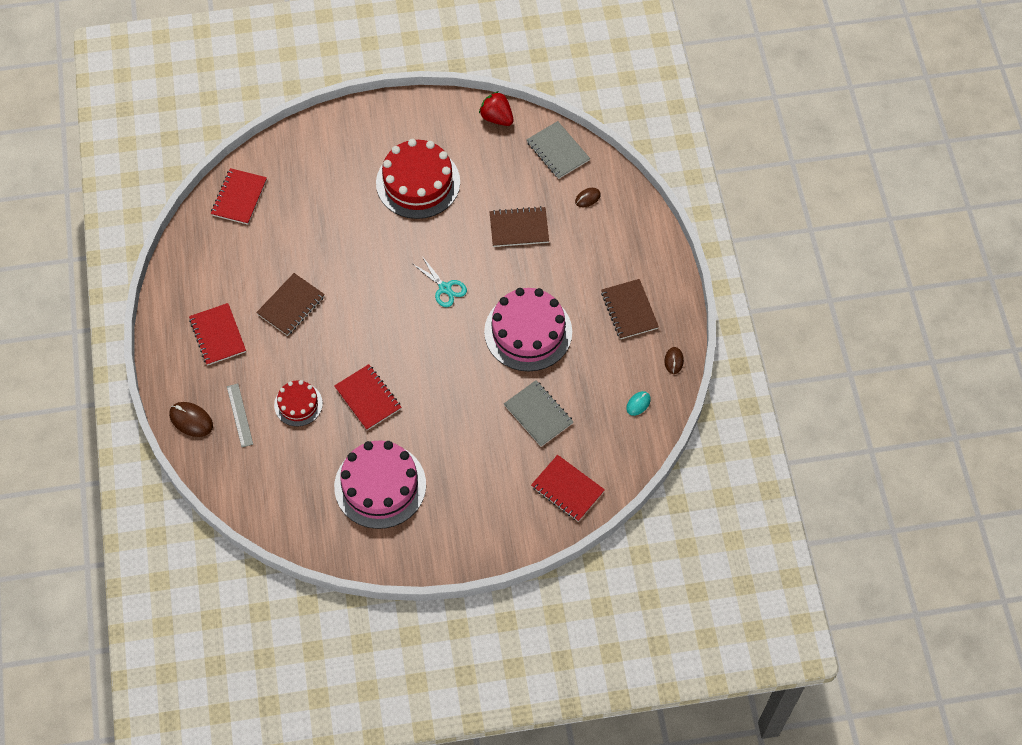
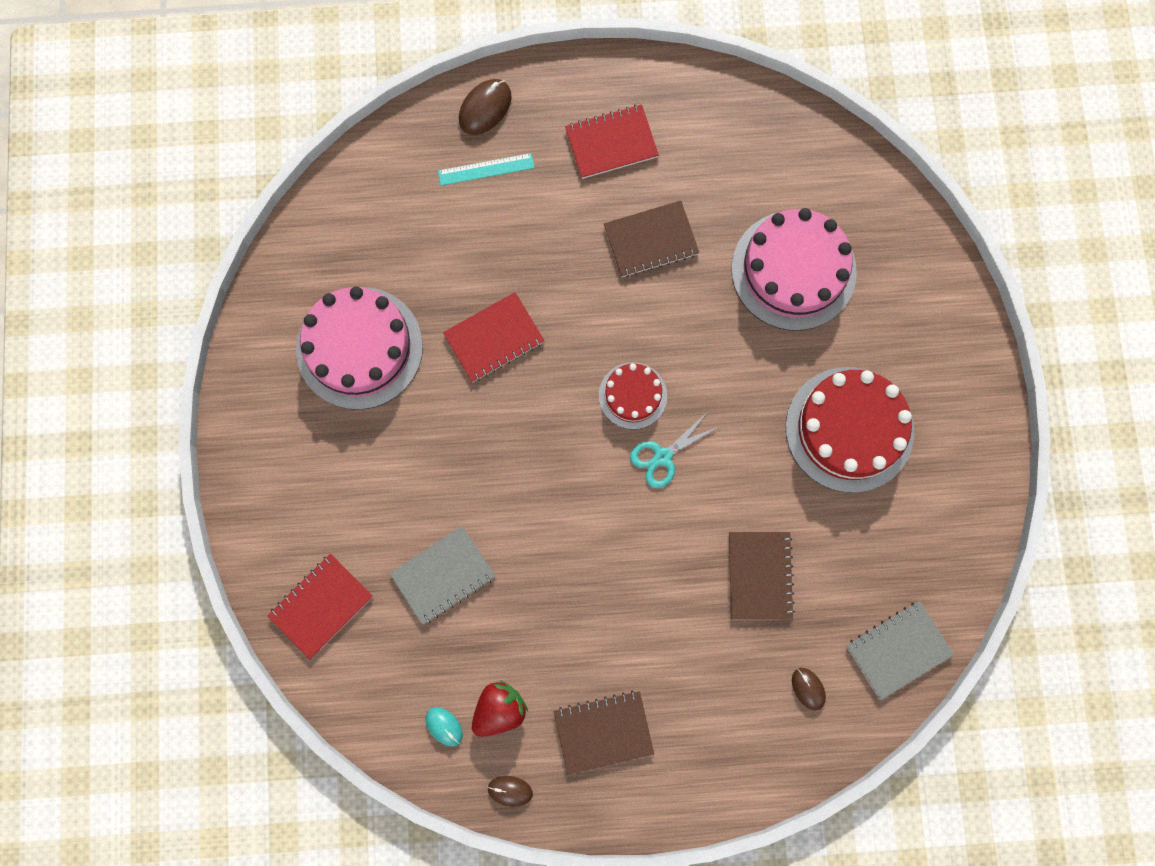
camera: 95 degrees right, 15 degrees up
(239, 197) = (834, 174): red notebook -> none
(240, 415) = (486, 169): grey ruler -> turquoise ruler
(291, 305) = (651, 240): brown notebook -> brown notebook turned 60 degrees counterclockwise
(298, 404) = (494, 245): red cake -> red cake (632, 395)
(496, 117) = (965, 558): red strawberry -> red strawberry (499, 709)
(528, 332) = (579, 573): pink cake -> pink cake (793, 270)

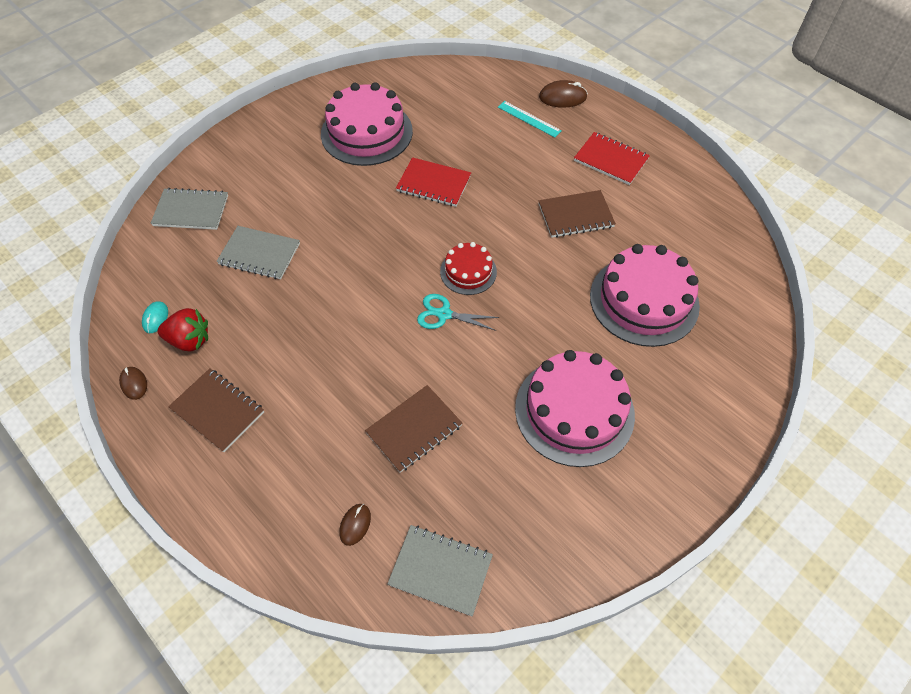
camera: 50 degrees right, 20 degrees down
(321, 606) = (191, 211): red notebook -> grey notebook
(651, 240) = (575, 215): brown notebook -> brown notebook turned 45 degrees counterclockwise
(849, 429) = (574, 411): red cake -> pink cake

